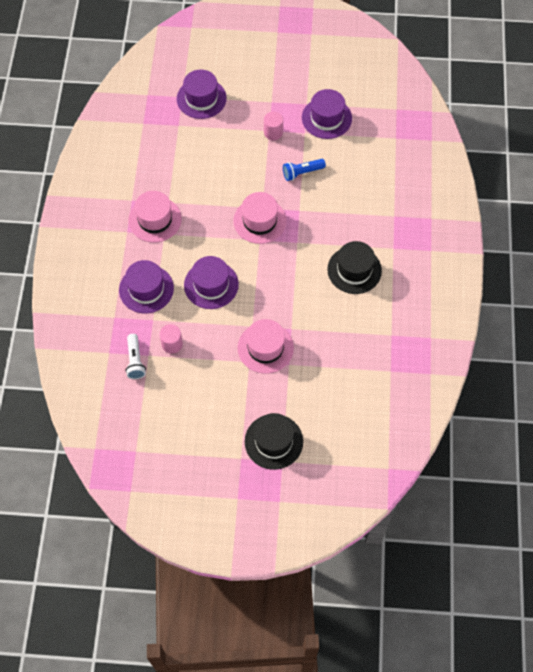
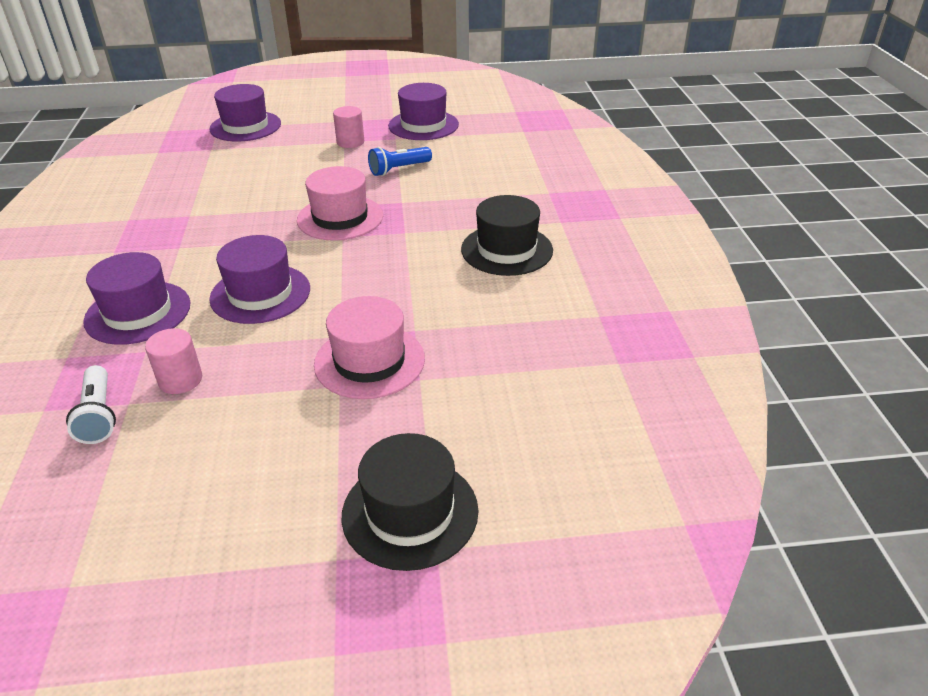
camera: 10 degrees left, 25 degrees down
(155, 219) = (164, 234): pink hat -> none

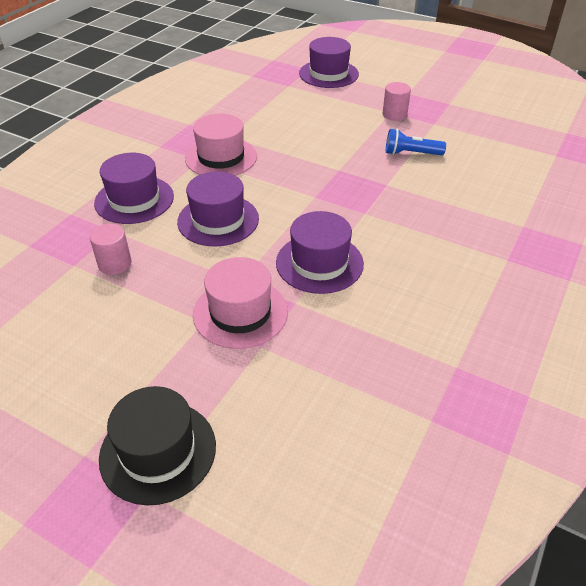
camera: 35 degrees right, 5 degrees up
(98, 415) = (51, 265): white flashlight -> none
(340, 218) = (327, 180): pink hat -> pink hat (221, 157)
(423, 125) = (469, 119): purple hat -> purple hat (319, 263)
(507, 250) = (433, 266): black hat -> none

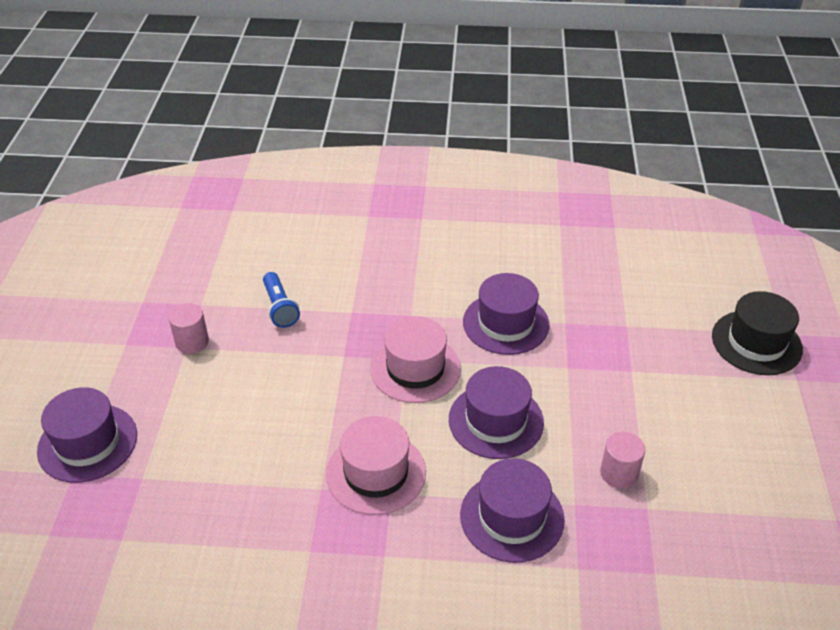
camera: 115 degrees left, 0 degrees up
(240, 313) = (603, 351): pink hat -> pink hat (415, 368)

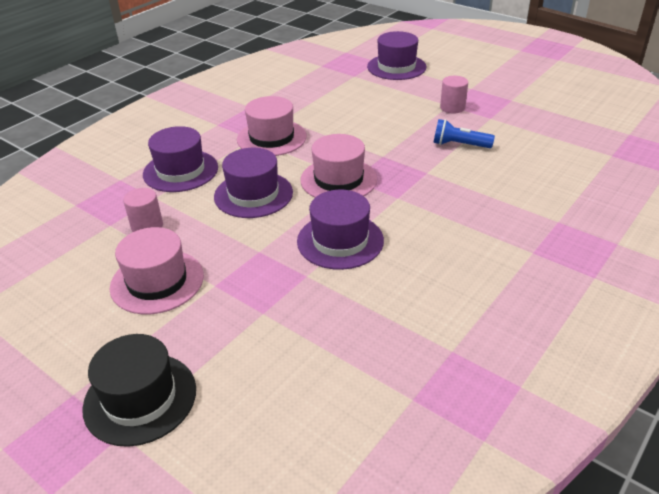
camera: 125 degrees right, 5 degrees down
(667, 410) = (157, 281): none -> pink hat

